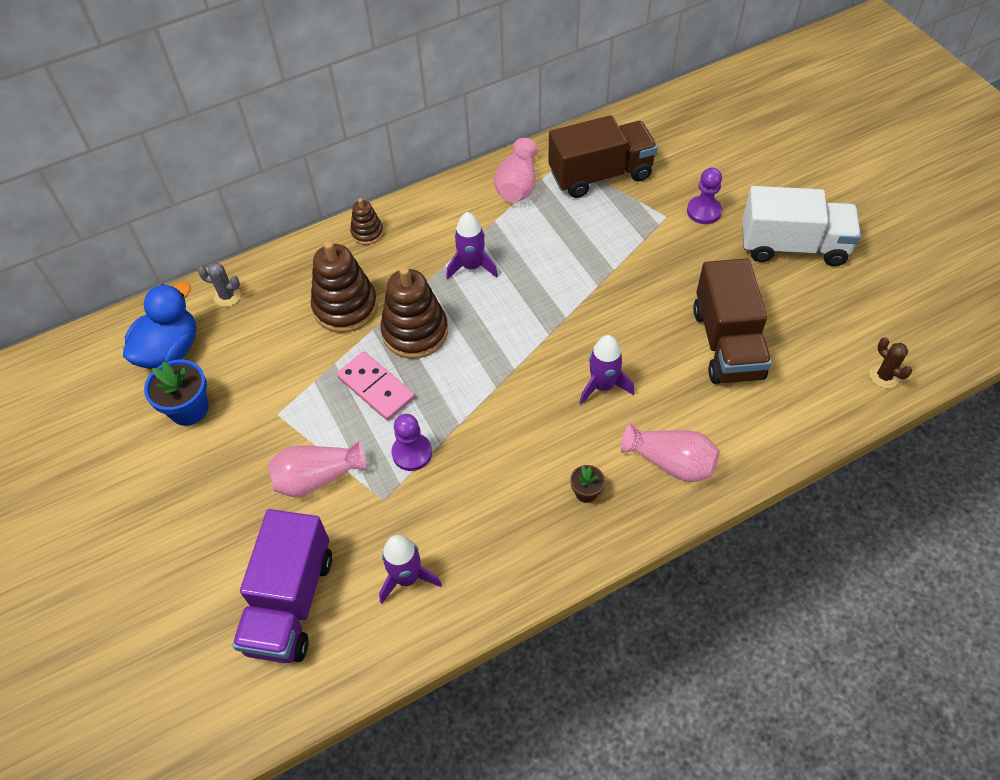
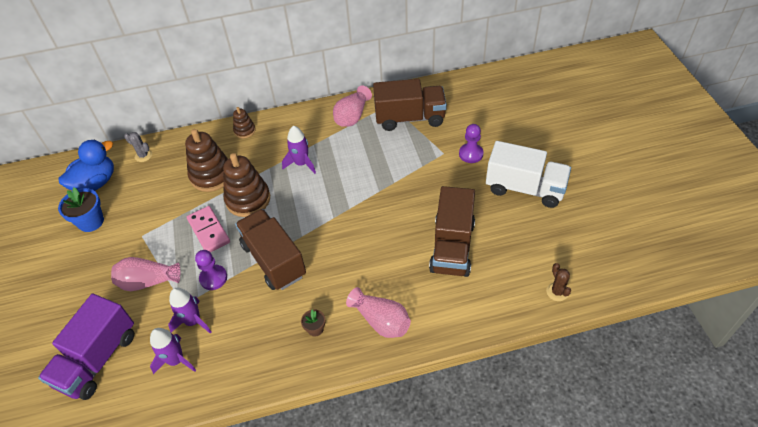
camera: 15 degrees right, 5 degrees down
(488, 410) = (273, 260): none -> brown truck
(603, 386) = (355, 259): purple rocket -> purple rocket (193, 321)

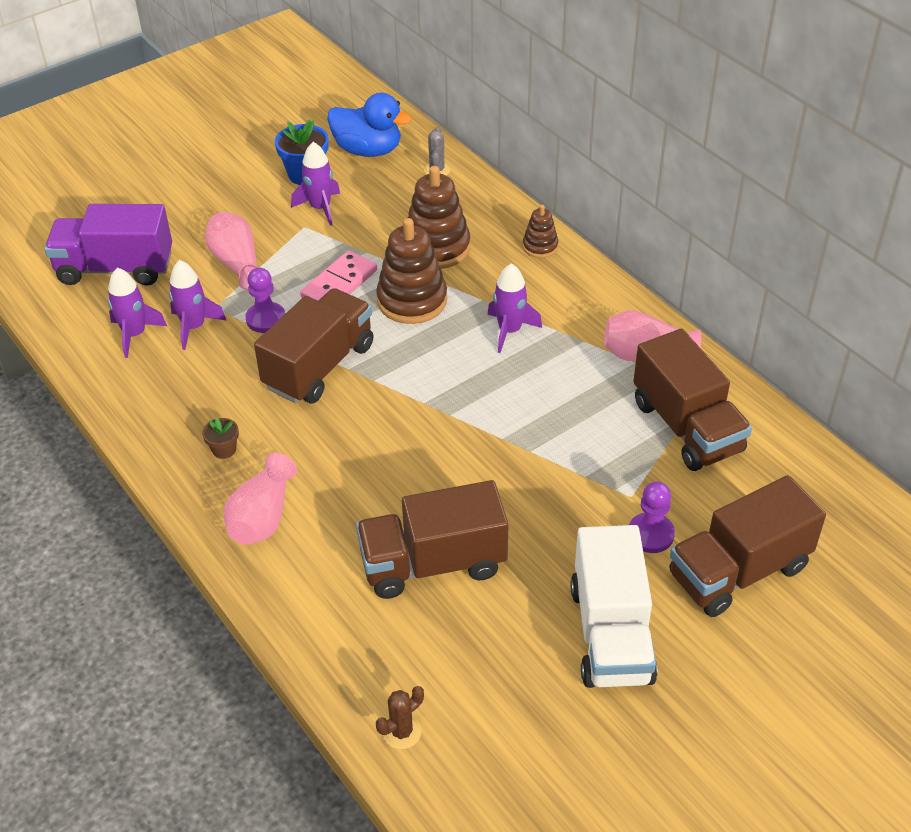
camera: 65 degrees right, 5 degrees down
(131, 222) = (320, 208): none -> purple rocket
(506, 131) = (738, 571): none -> brown truck

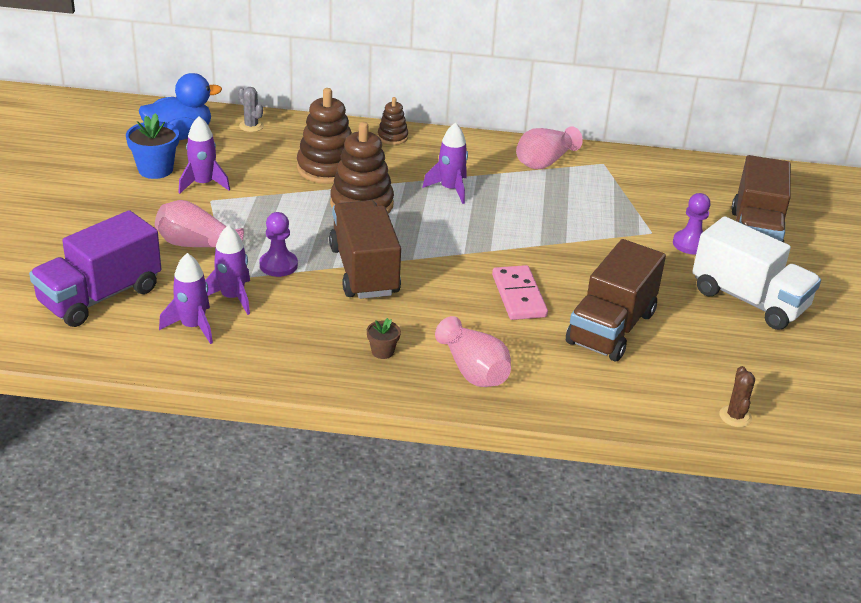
camera: 50 degrees left, 10 degrees down
(339, 284) = (295, 219): pink domino -> pink domino (518, 296)
(687, 427) = (623, 184): brown truck -> none

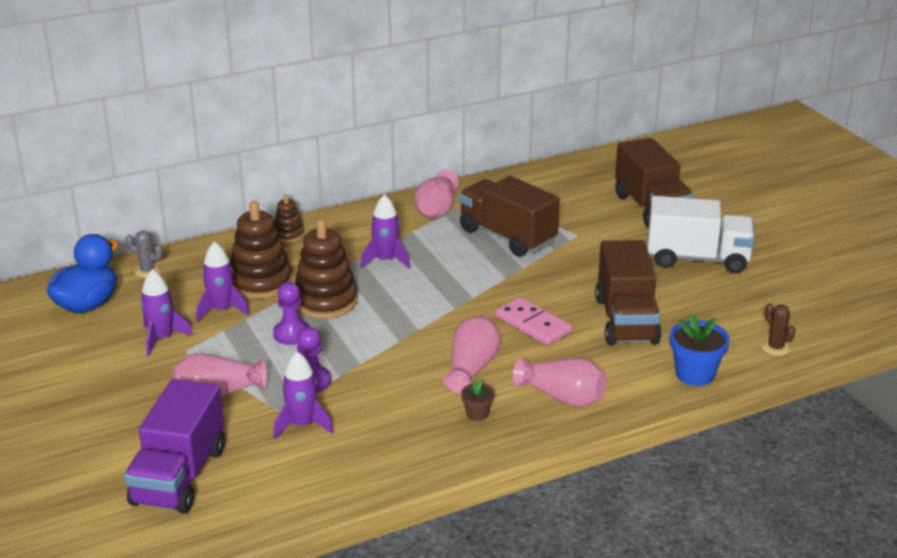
camera: 30 degrees left, 5 degrees down
(155, 169) = (100, 344): blue flower pot -> blue flower pot (695, 374)
(193, 326) = (295, 464): purple rocket -> purple rocket (221, 310)
(364, 271) = (389, 356): brown truck -> brown truck (507, 236)
(422, 310) = (472, 368): none -> pink vase
(690, 244) = (614, 233): purple pawn -> purple pawn (292, 334)

